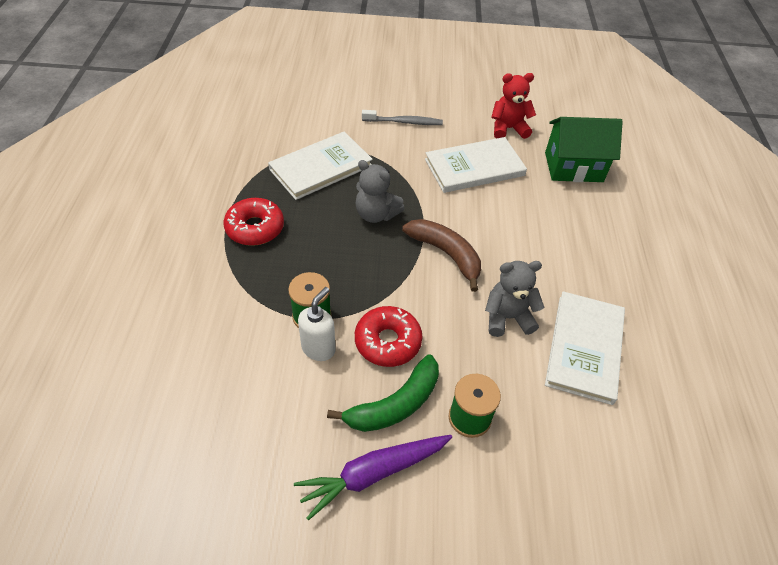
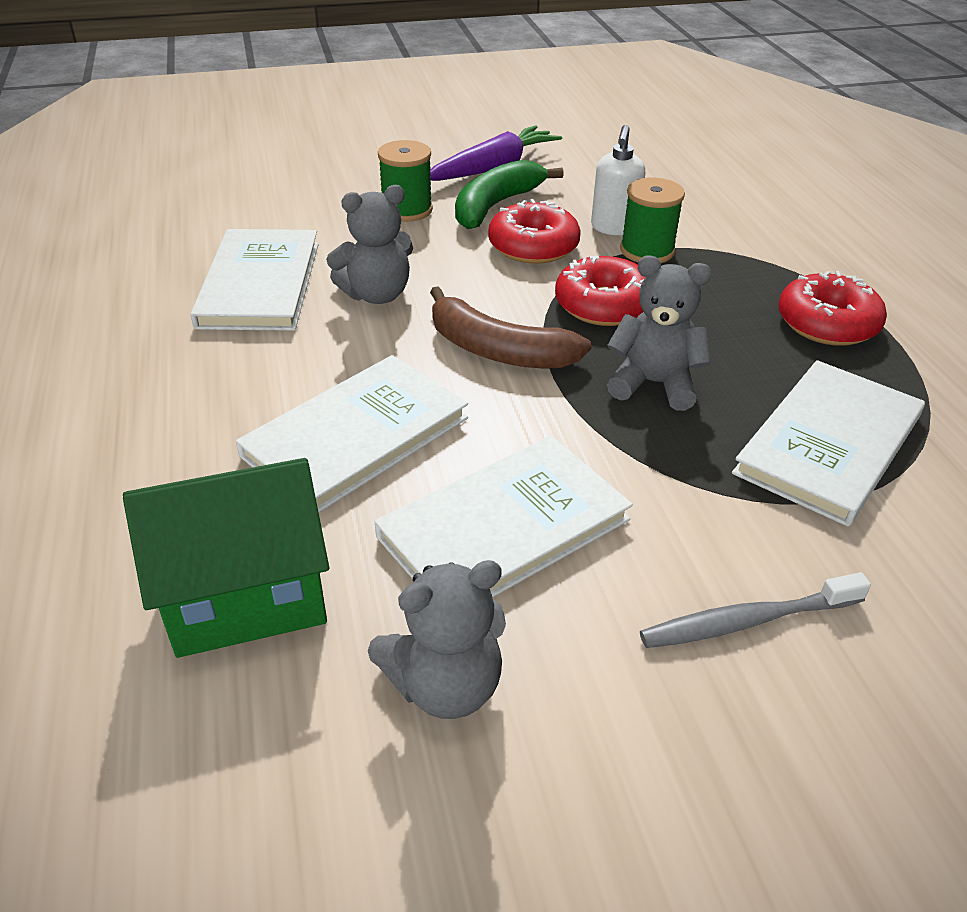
camera: 165 degrees right, 10 degrees down
(370, 273) = (603, 305): none -> red donut
(508, 129) = (445, 685): red teddy bear -> grey teddy bear
(529, 220) = (356, 437): none -> white book

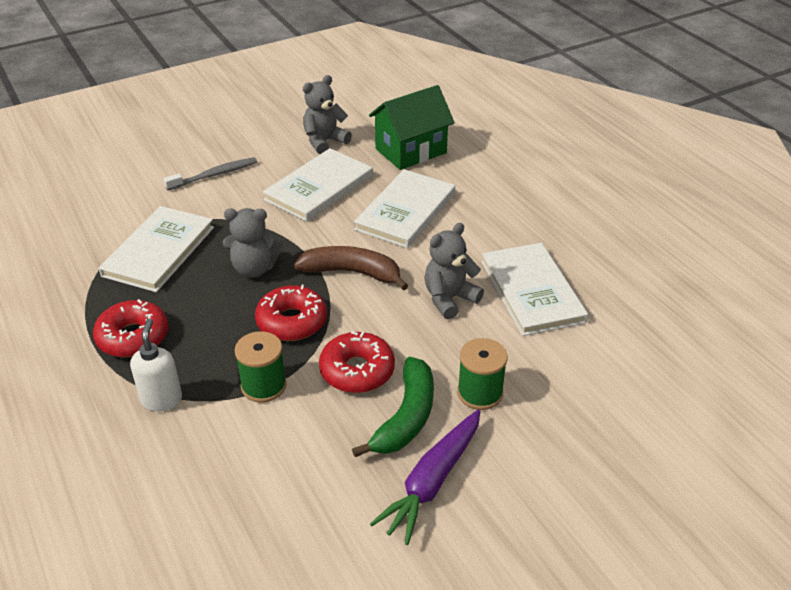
camera: 165 degrees right, 0 degrees up
(613, 228) = (294, 409): white soap dispenser -> white soap dispenser (162, 399)

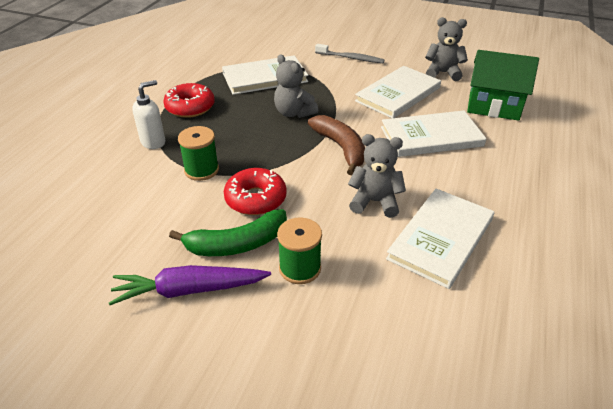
camera: 50 degrees right, 0 degrees up
(292, 322) = (267, 150): red donut -> none
(319, 187) = (398, 94): white book -> white book turned 45 degrees counterclockwise

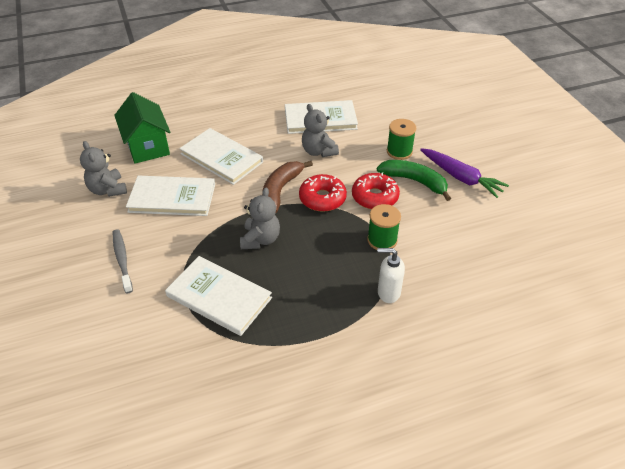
camera: 130 degrees left, 5 degrees up
(190, 107) = (321, 311): red donut -> red donut (322, 198)

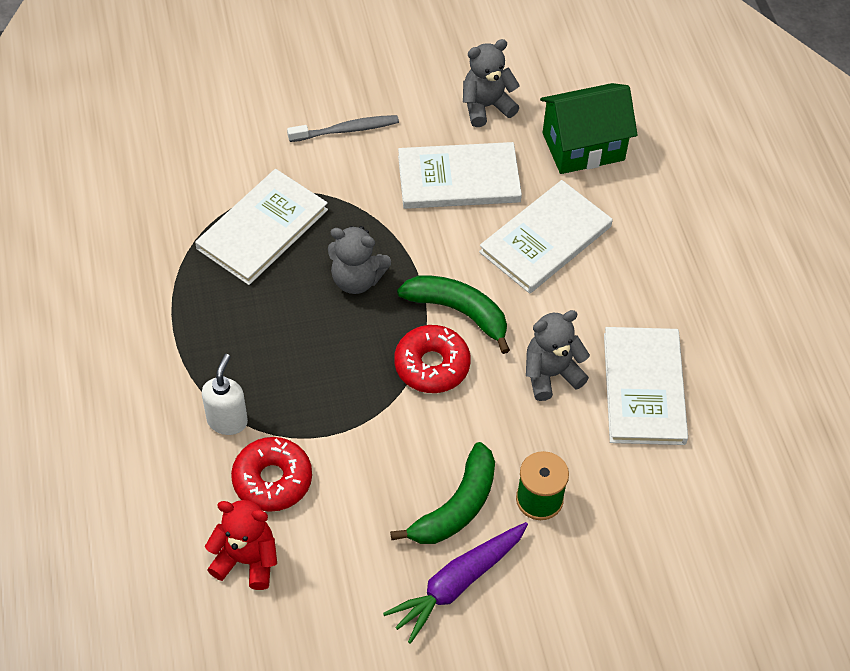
camera: 95 degrees right, 10 degrees up
(172, 198) = (458, 179): white book -> white book turned 75 degrees clockwise
(281, 190) = (459, 312): brown banana -> green banana
(375, 197) = (425, 439): red donut -> red donut (272, 480)
(382, 240) = (328, 432): green spool -> none
(484, 267) = (246, 560): none -> red teddy bear

